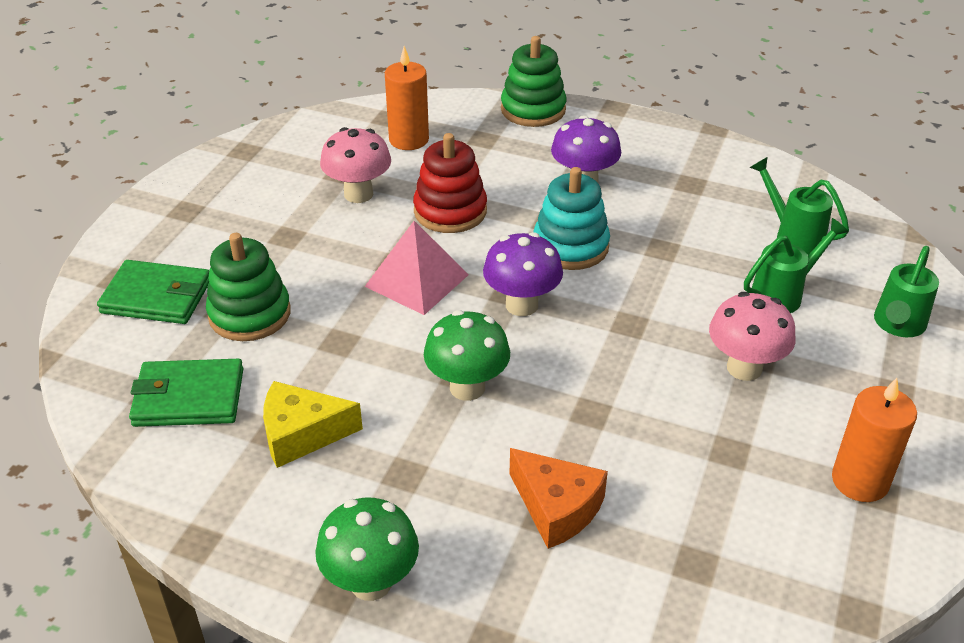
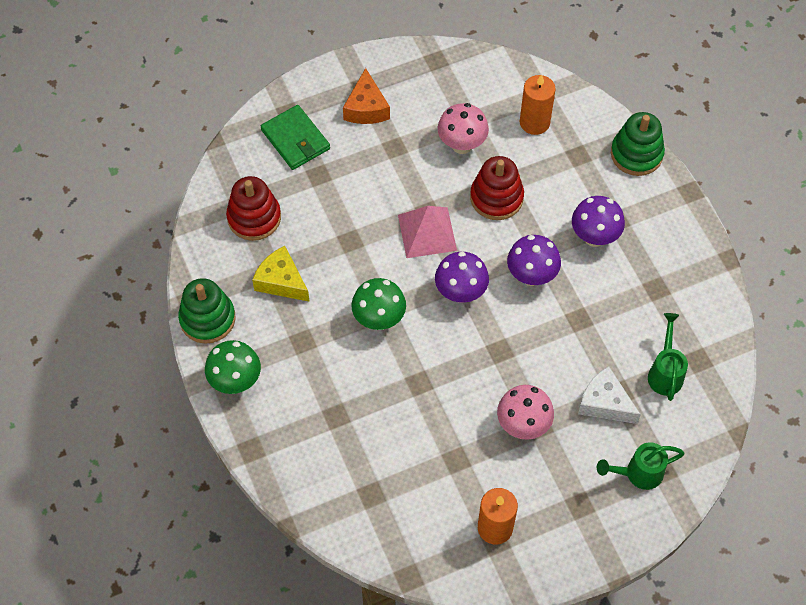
camera: 45 degrees right, 20 degrees up
(188, 397) = (254, 218): green wallet -> red stacking toy
(249, 314) = (326, 187): green stacking toy -> green stacking toy (207, 319)
(557, 508) = (346, 416): orange cheese -> orange cheese (366, 108)
(570, 246) = (531, 276): turquoise stacking toy -> purple mushroom
(783, 294) = (604, 403): green watering can -> white cheese

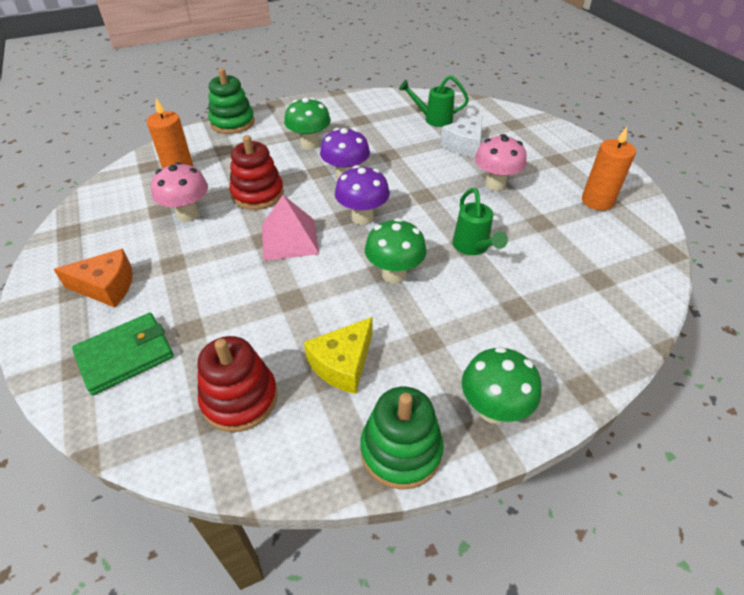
camera: 90 degrees left, 15 degrees down
(594, 237) = (309, 144): purple mushroom -> green mushroom
(637, 474) = (521, 133): green watering can -> green watering can (473, 248)

